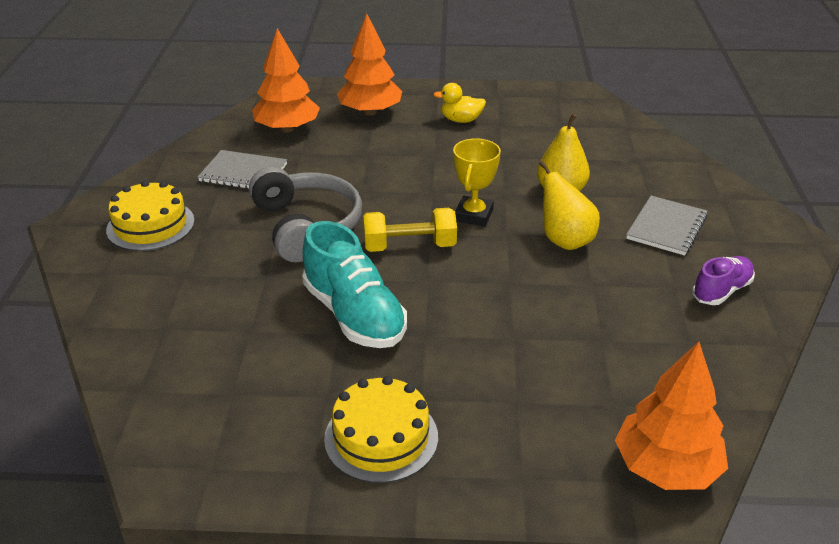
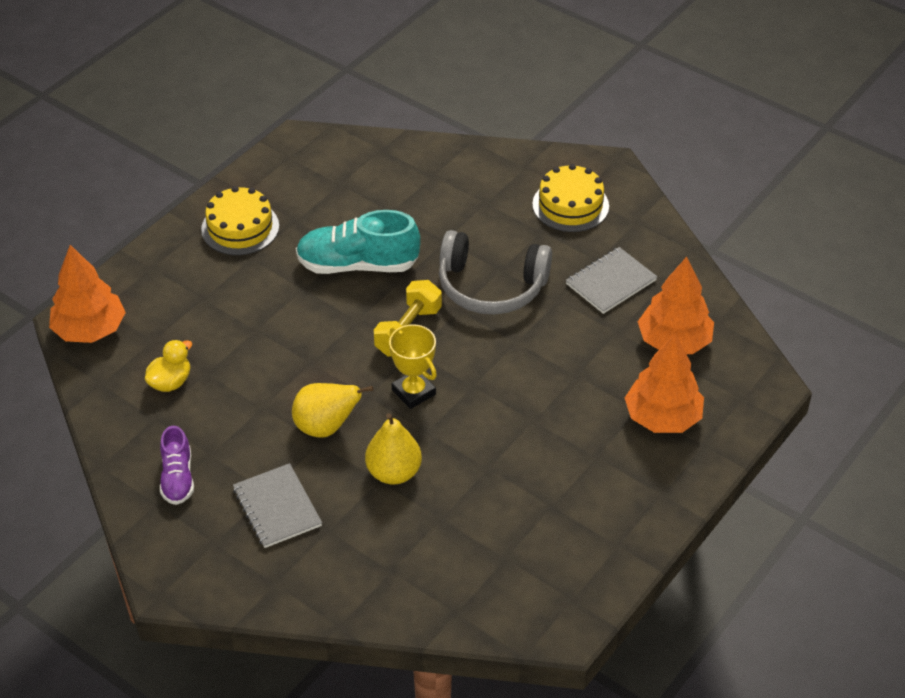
camera: 125 degrees right, 10 degrees up
(461, 120) = (586, 479): yellow duck -> yellow duck (170, 382)

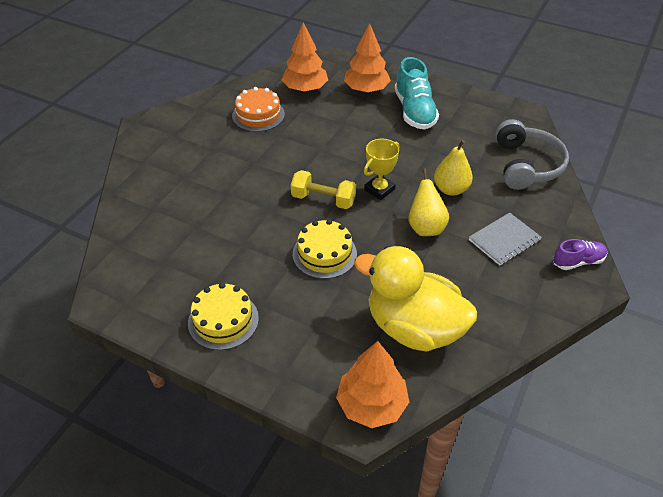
camera: 100 degrees left, 0 degrees up
(170, 382) = (413, 328): yellow duck -> yellow duck, size x2.45
(177, 478) = (504, 300): purple shoe -> purple shoe (577, 261)
(358, 265) = (259, 236): turquoise shoe -> turquoise shoe (414, 111)
(491, 287) = (271, 165): grey headphones -> grey headphones (526, 165)
(570, 205) = (184, 137): yellow cake -> yellow cake (324, 254)
(610, 282) = (258, 115): grey notebook -> orange cake

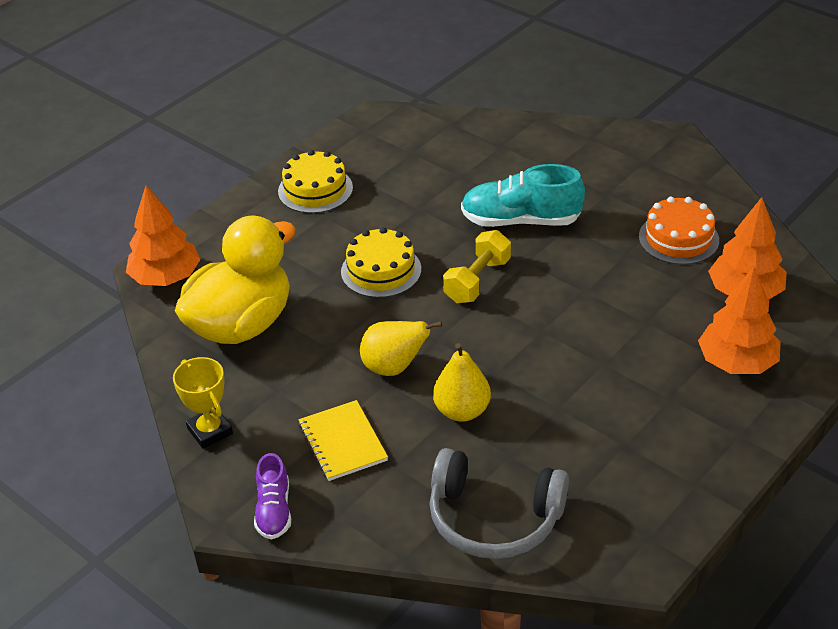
camera: 105 degrees right, 5 degrees down
(379, 189) = (482, 336): yellow trophy -> yellow trophy (210, 431)
(414, 111) = (665, 410): turquoise shoe -> turquoise shoe (521, 221)
(504, 240) = (342, 442): grey notebook -> yellow notebook

